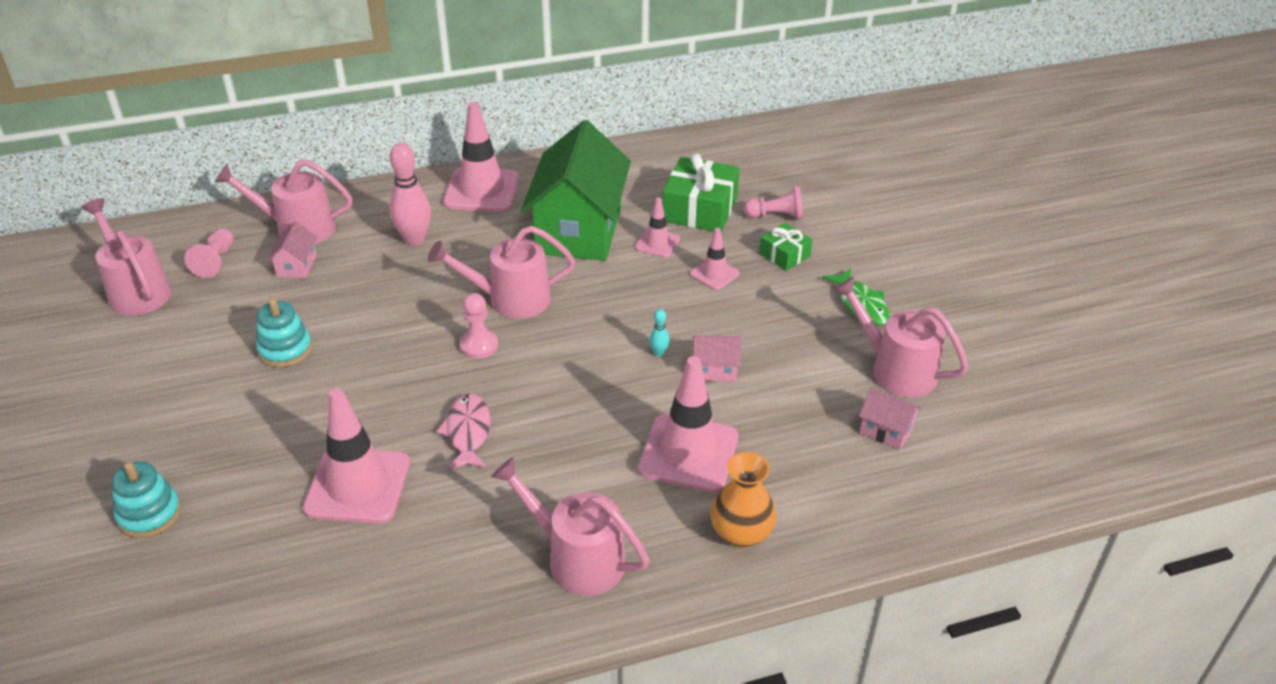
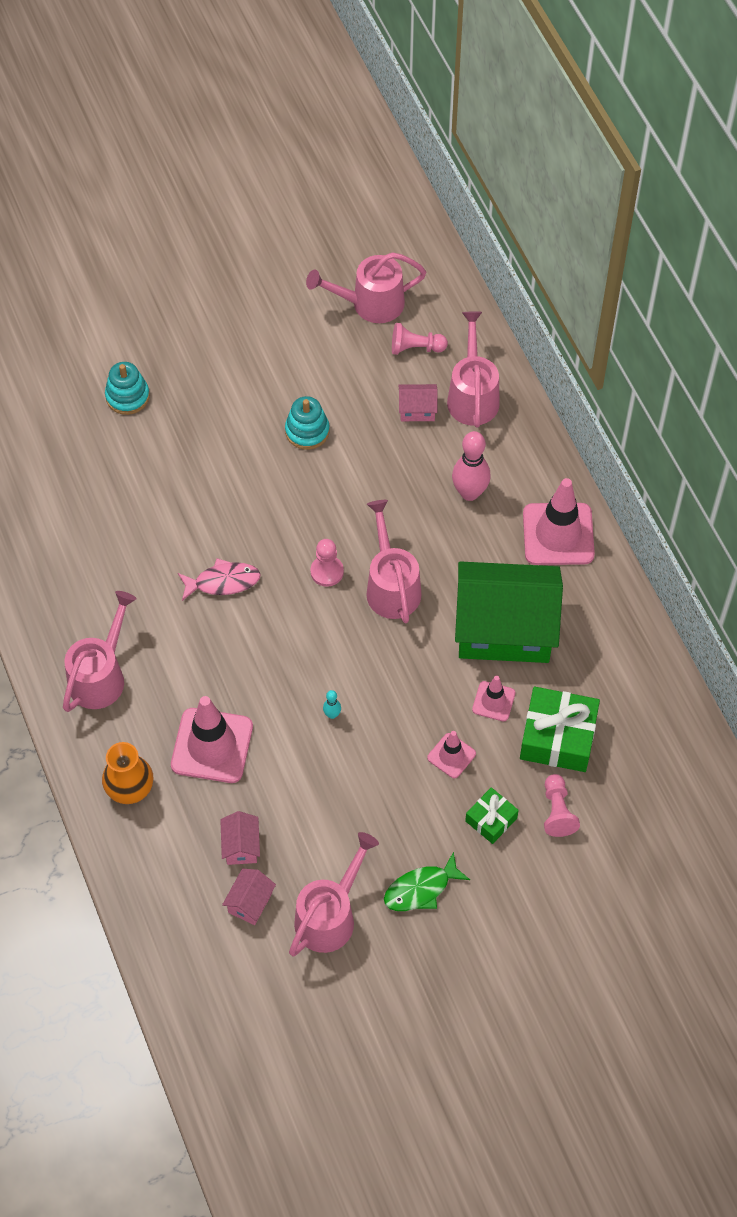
camera: 85 degrees right, 20 degrees up
(136, 290) = (370, 304): pink watering can -> pink watering can turned 150 degrees counterclockwise
(358, 486) = (162, 518): pink traffic cone -> none
(715, 370) = (314, 761): pink house -> pink house (241, 846)

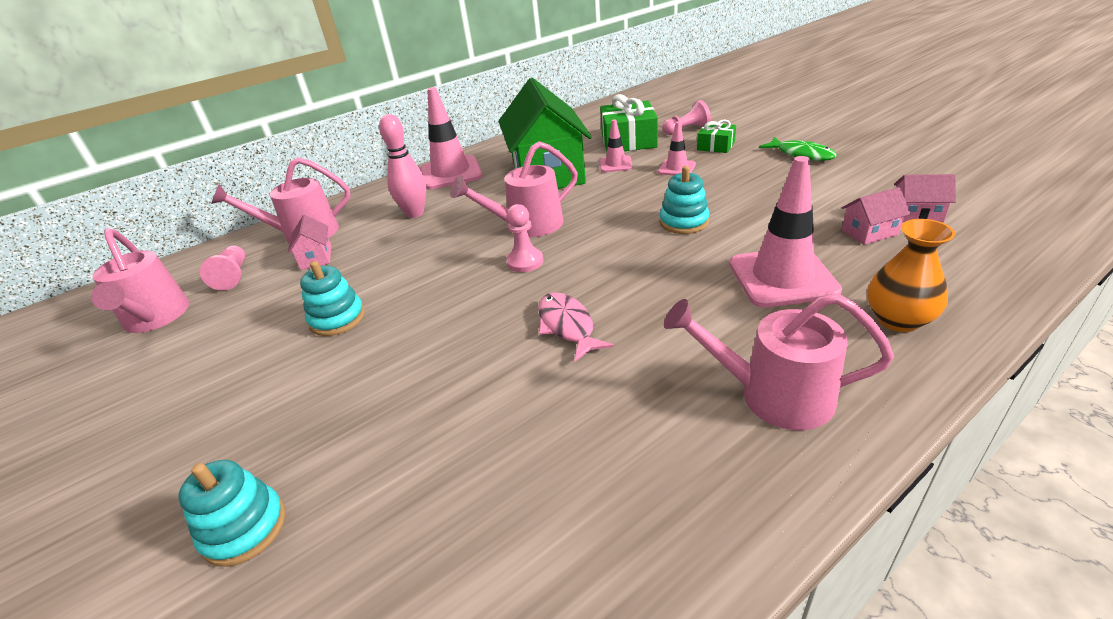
camera: 100 degrees left, 25 degrees down
(330, 915) = (873, 179): pink watering can -> none
(332, 714) = (684, 222): turquoise bowling pin -> turquoise stacking toy

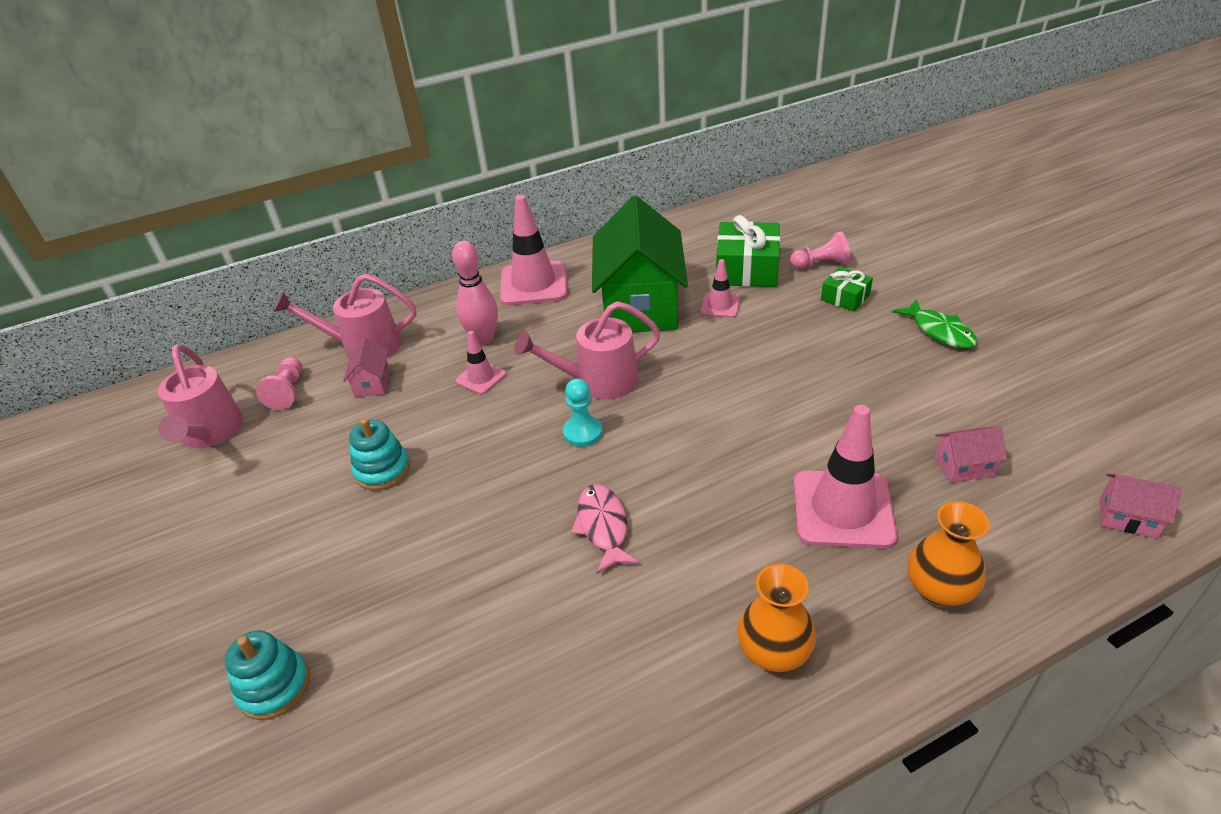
camera: 10 degrees right, 5 degrees up
(525, 262) = (582, 432): pink pawn -> turquoise pawn
(676, 168) = (787, 325): pink traffic cone -> pink traffic cone (481, 378)
(684, 222) = (767, 410): turquoise stacking toy -> none
(772, 395) = (773, 652): pink watering can -> orange vase
(917, 214) = (1030, 451): pink house -> pink house (1127, 518)

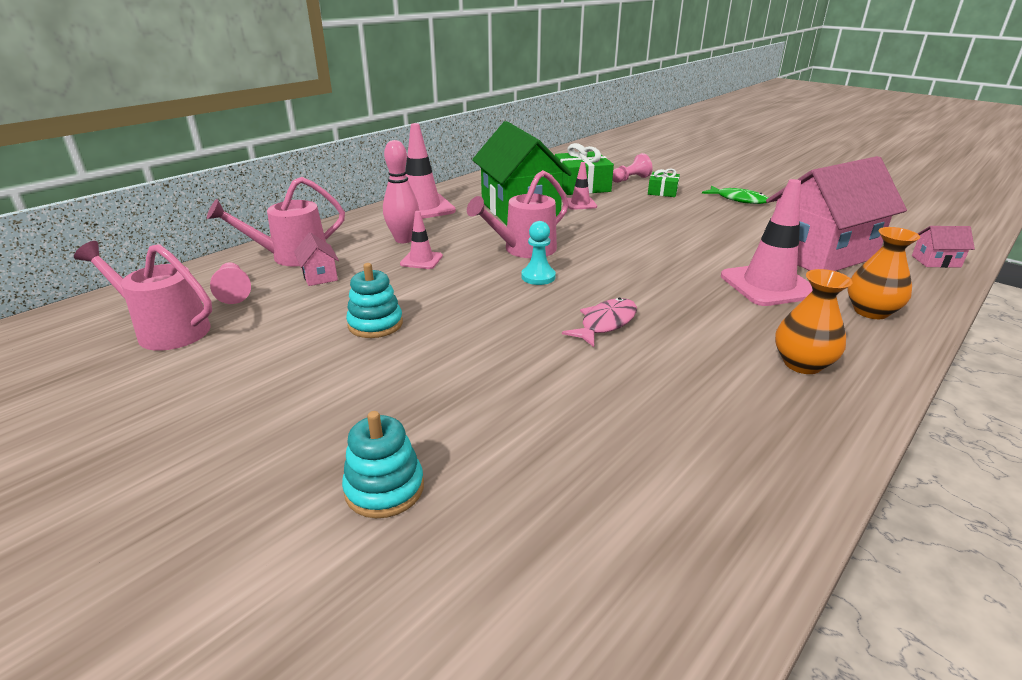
camera: 25 degrees left, 10 degrees down
(211, 433) = (165, 330): pink watering can -> pink watering can turned 150 degrees clockwise
(603, 526) = (605, 323): pink fish -> pink fish turned 75 degrees clockwise
(964, 466) = (820, 254): pink house -> pink house, size x2.49

